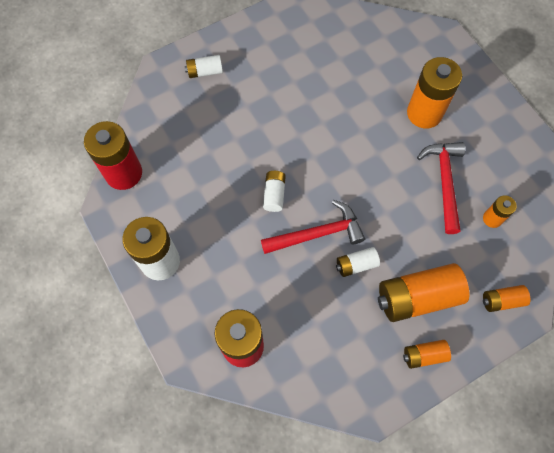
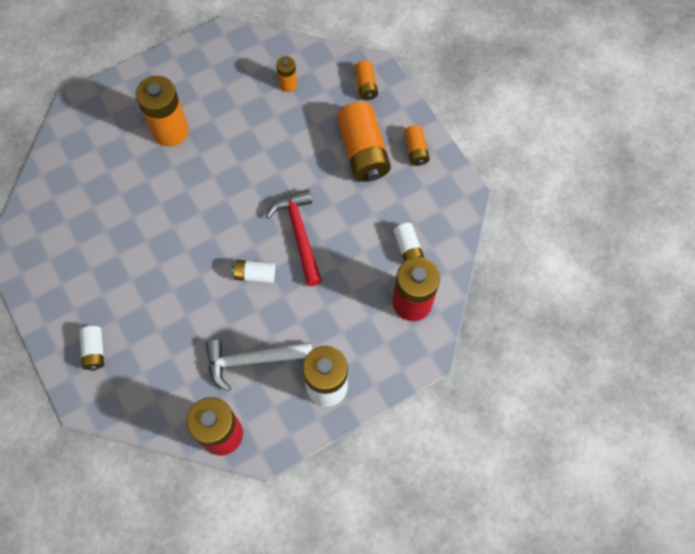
camera: 90 degrees left, 0 degrees up
(190, 195) = (252, 360): none -> white hammer
(356, 265) = (332, 201): white battery -> white battery (408, 248)
(444, 182) = (248, 119): red hammer -> none

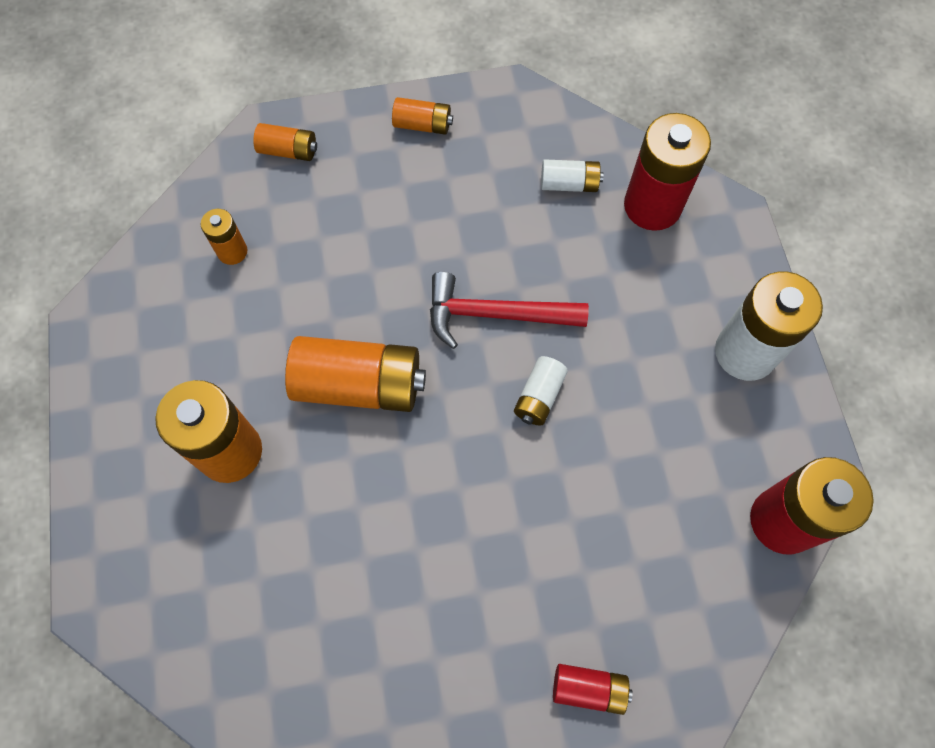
camera: 70 degrees left, 0 degrees up
(94, 351) = (588, 688): white battery -> red battery
(252, 360) = (676, 441): white hammer -> none
(363, 151) = (395, 189): orange battery -> orange battery (359, 384)

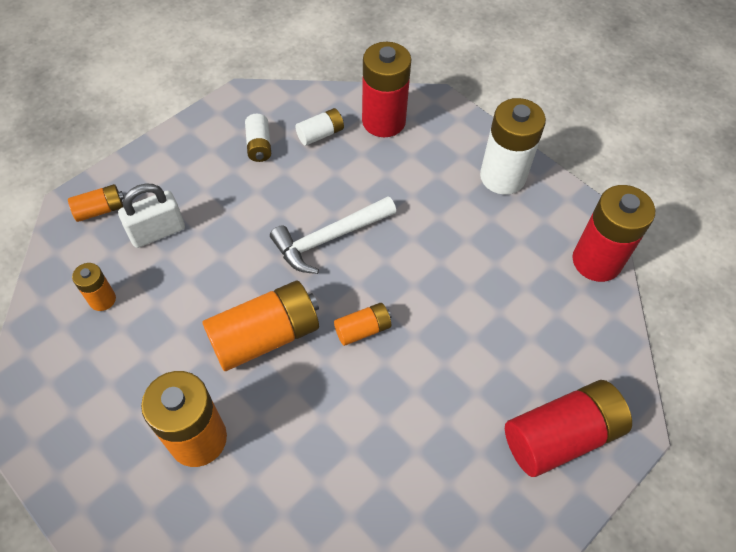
camera: 35 degrees left, 10 degrees down
(327, 207) = (157, 232): none -> white padlock
(422, 125) = (191, 146): orange battery -> orange battery (363, 329)
(495, 314) = (329, 238): red hammer -> white hammer
(539, 396) = (395, 273): white battery -> white battery (259, 145)
(588, 688) = (561, 435): red battery -> red battery, size x1.95

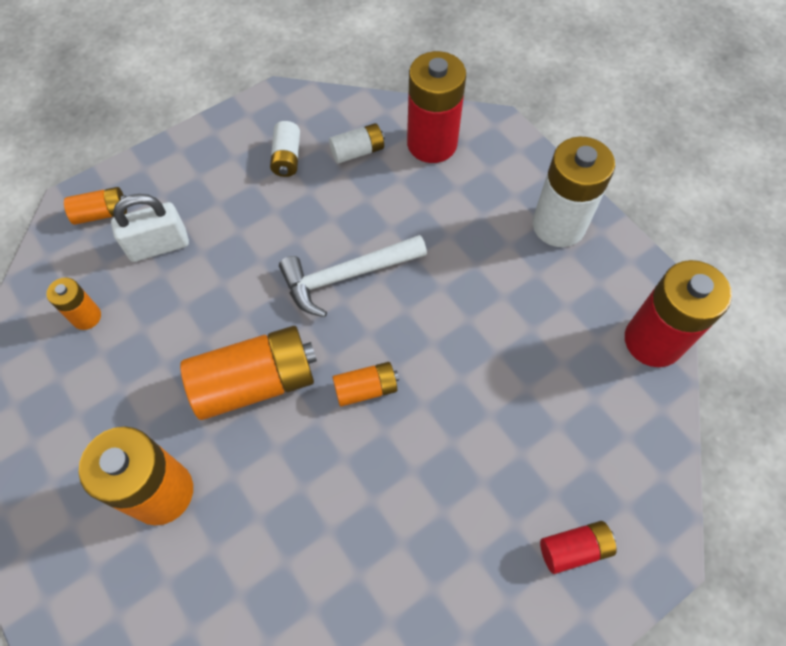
camera: 10 degrees right, 5 degrees up
(561, 435) = (574, 548): red battery -> red battery, size x0.51

